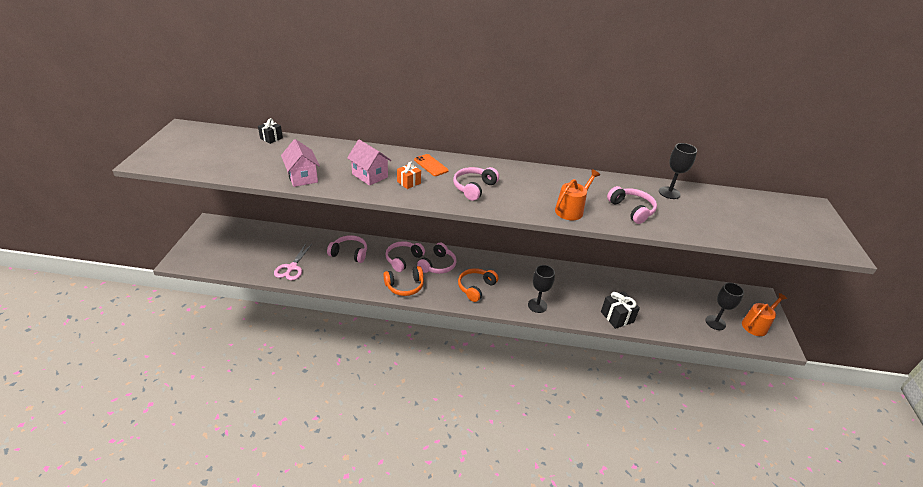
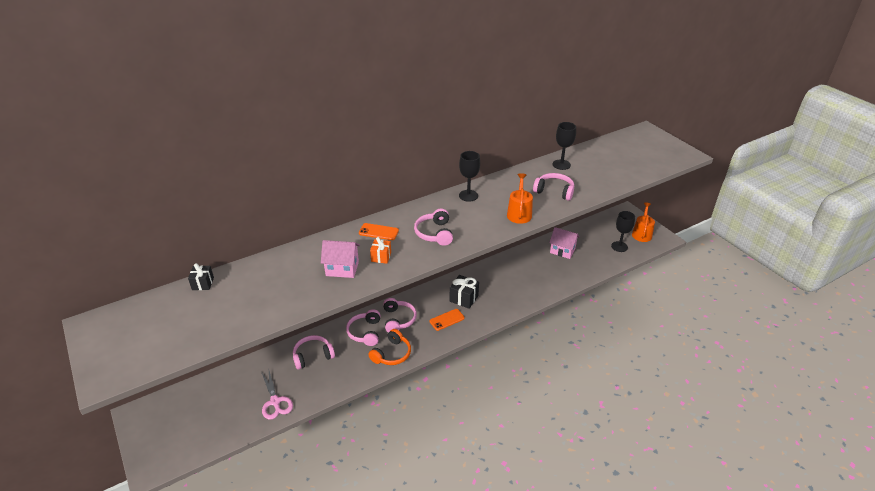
camera: 35 degrees left, 0 degrees up
(302, 177) = (287, 303): pink house -> pink house (562, 251)
(476, 287) = (447, 320): orange headphones -> orange phone
(537, 305) = (503, 305): black goblet -> black goblet (468, 195)
(617, 317) = (561, 280): black gift -> black gift (464, 298)

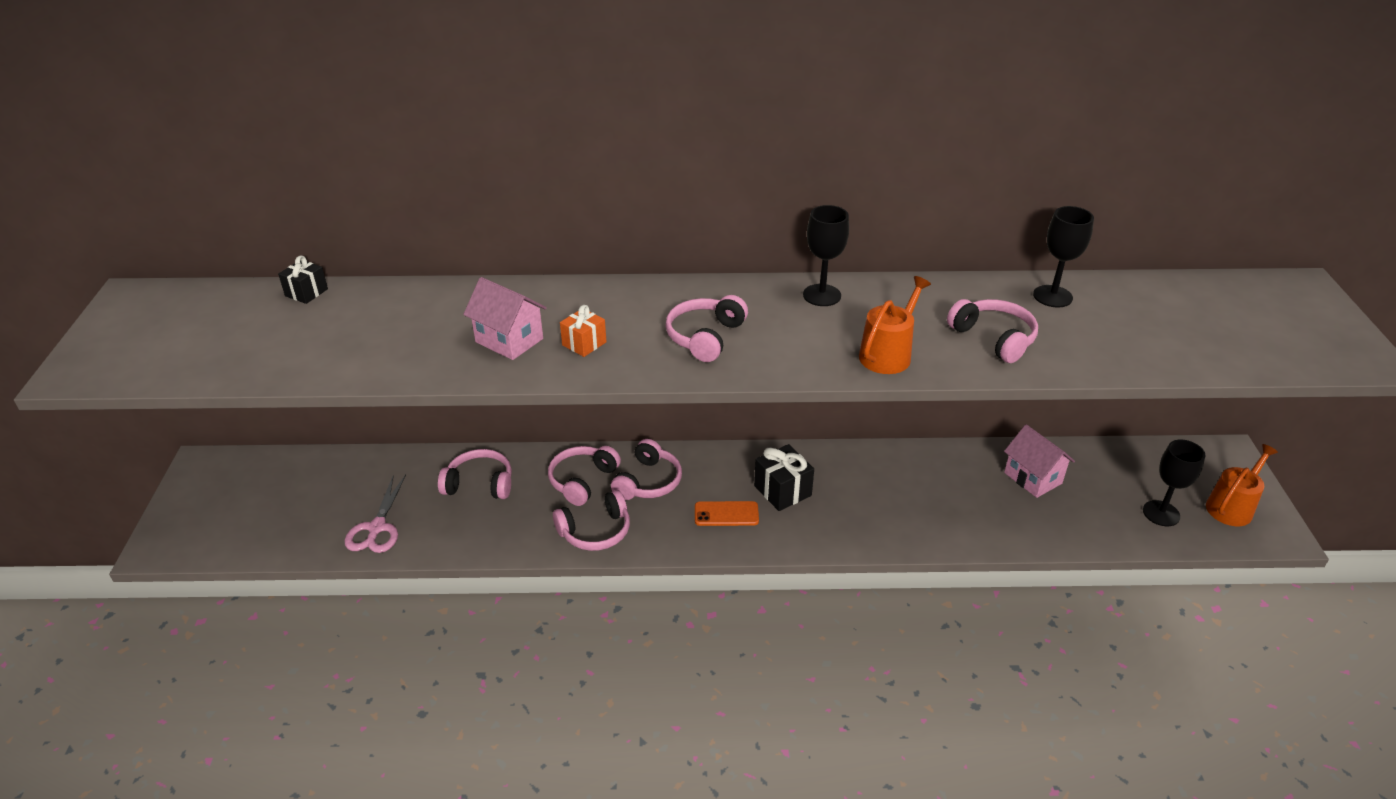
camera: 30 degrees right, 0 degrees up
(378, 232) = (617, 304): orange phone -> none
(392, 354) = (595, 531): orange headphones -> pink headphones

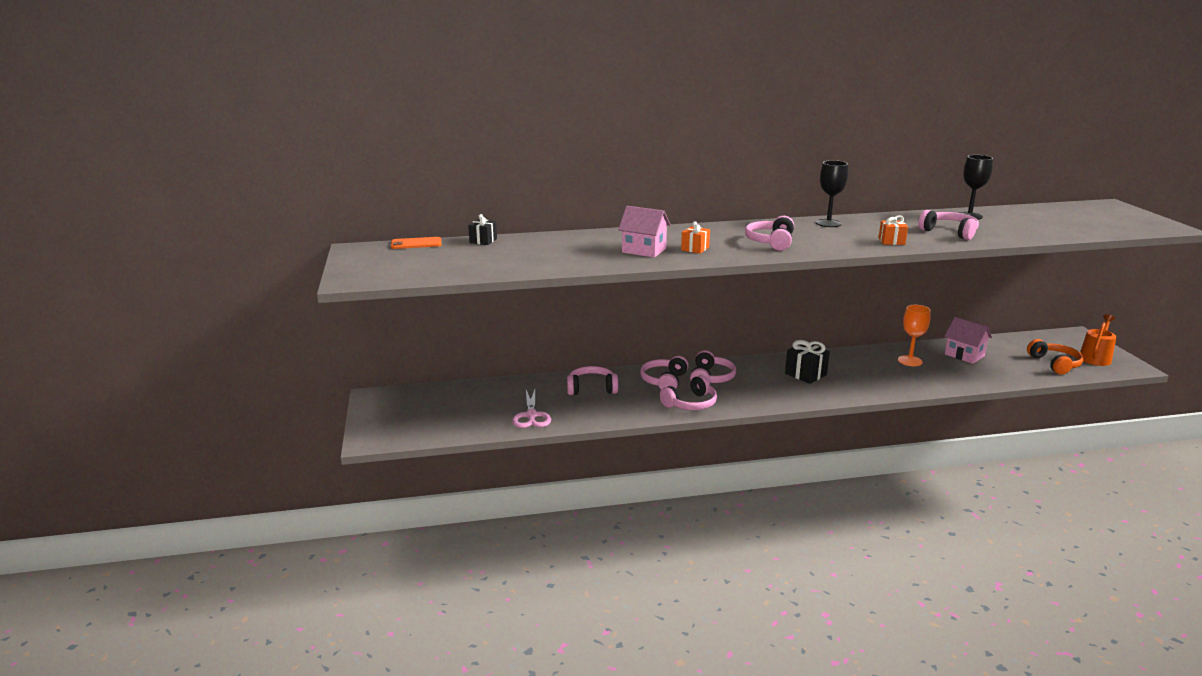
camera: 10 degrees left, 15 degrees down
(726, 514) = (775, 388): orange phone -> orange phone (416, 244)
(888, 354) = (891, 241): orange watering can -> orange gift
(946, 481) = (910, 361): none -> orange goblet
(1161, 513) = (1055, 364): black goblet -> orange headphones

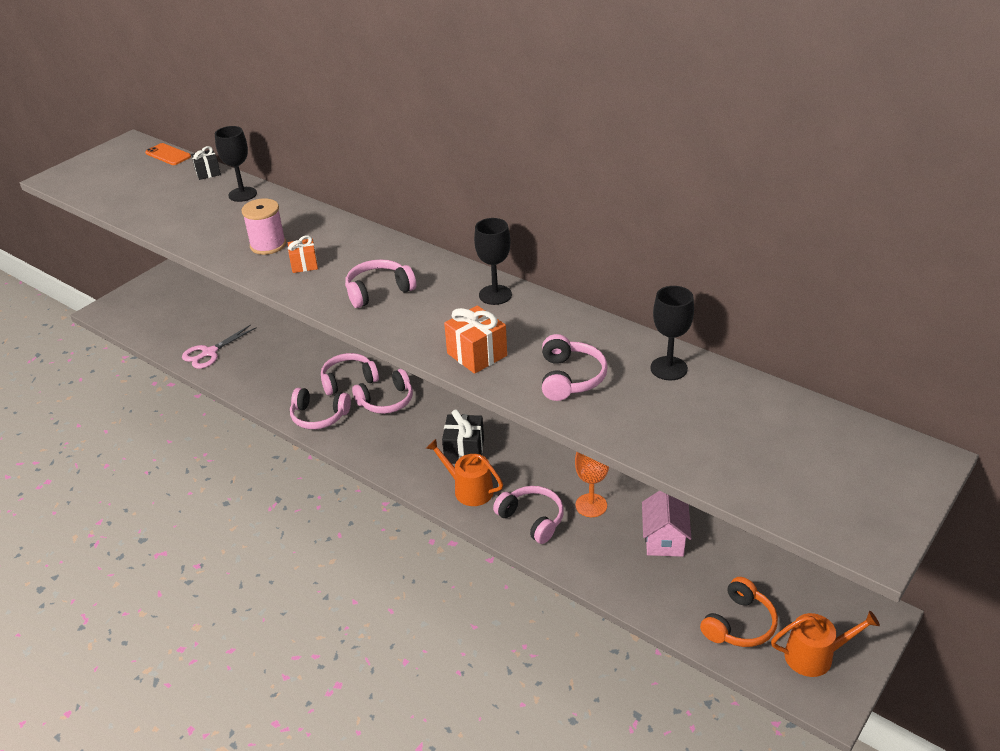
camera: 50 degrees right, 15 degrees up
(546, 240) = (242, 194): none -> black goblet
(592, 388) = (289, 353): pink headphones -> pink headphones (532, 519)
(644, 250) = (268, 245): pink house -> pink spool
(848, 386) = (469, 489): none -> orange watering can
(891, 241) = (477, 354): orange gift -> orange gift, size x1.56

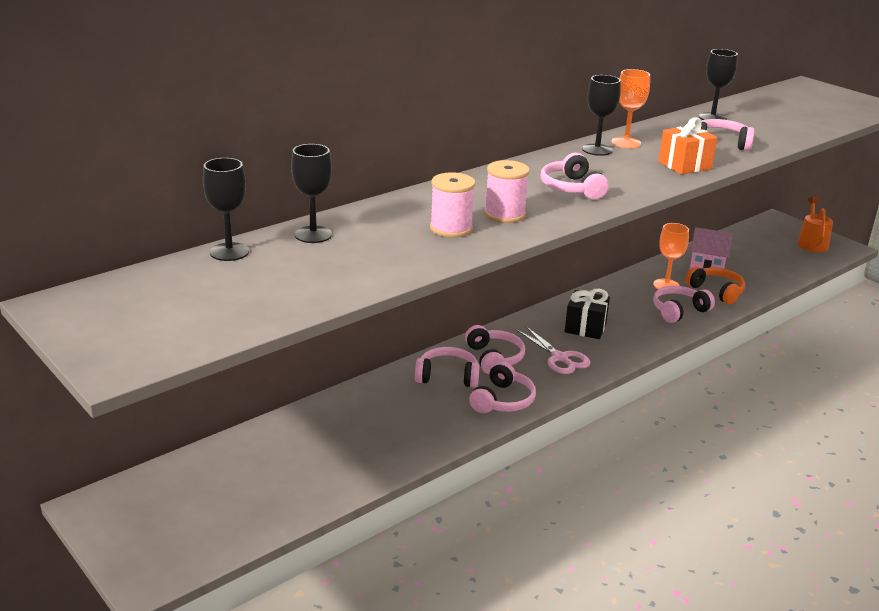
camera: 80 degrees left, 10 degrees down
(168, 155) = (138, 276): orange phone -> none
(208, 173) = (229, 252): black gift -> black goblet
(209, 352) = (334, 473): pink scissors -> pink scissors (560, 358)
(304, 265) = (504, 214): orange gift -> pink spool
(348, 380) = (447, 376): pink headphones -> pink headphones turned 105 degrees clockwise
(469, 489) = (637, 332): orange watering can -> none
(529, 311) = (626, 143): none -> orange goblet
(739, 624) = (787, 259): orange headphones -> orange headphones (716, 291)

